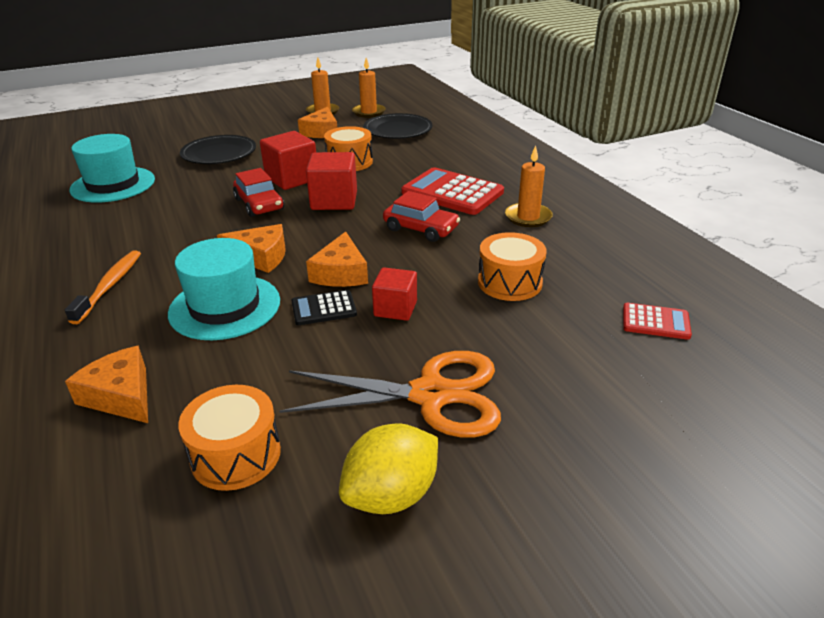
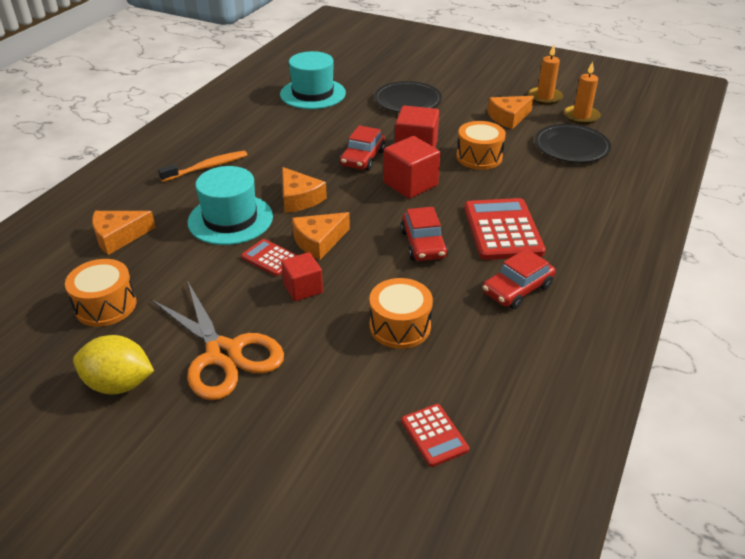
camera: 50 degrees right, 5 degrees up
(121, 395) = (118, 237): orange cheese -> orange cheese turned 120 degrees counterclockwise
(324, 308) = (270, 258): black calculator -> red calculator
(528, 217) = (517, 289): orange candle -> red car

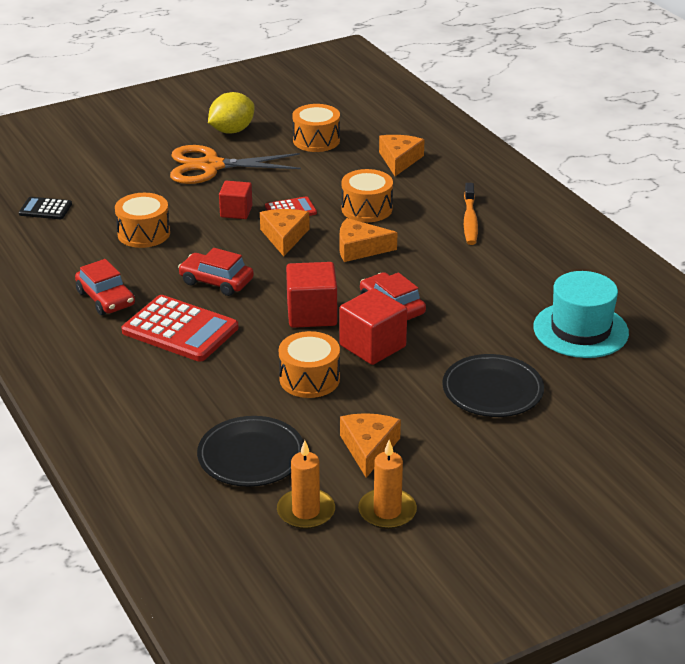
camera: 125 degrees right, 5 degrees down
(230, 219) = (366, 209): turquoise hat -> orange drum
(434, 435) = (45, 209): red calculator -> black calculator
(517, 289) = (106, 298): red car -> red car turned 150 degrees clockwise

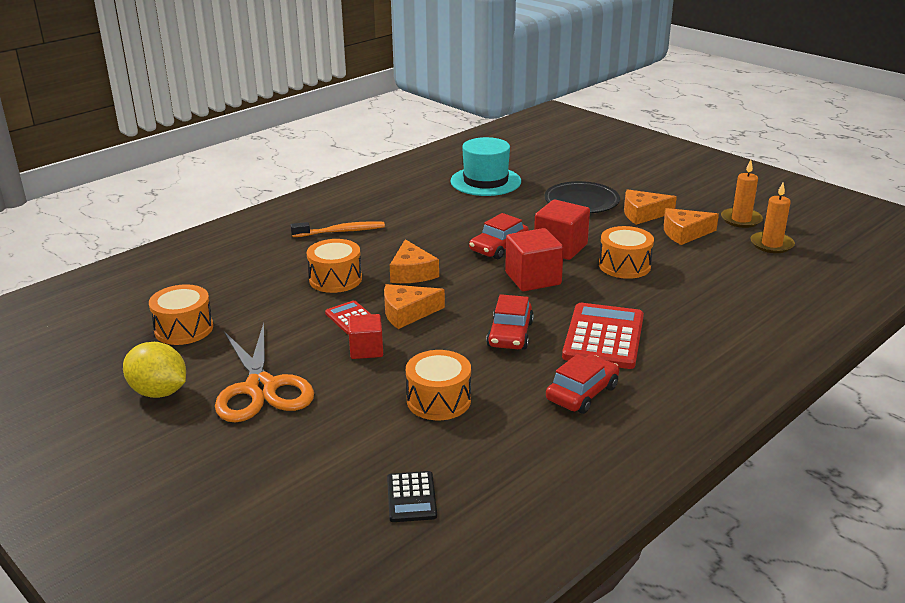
camera: 105 degrees left, 5 degrees down
(251, 456) = (738, 273): black plate -> none
(399, 160) = (227, 276): orange cheese -> orange cheese (643, 214)

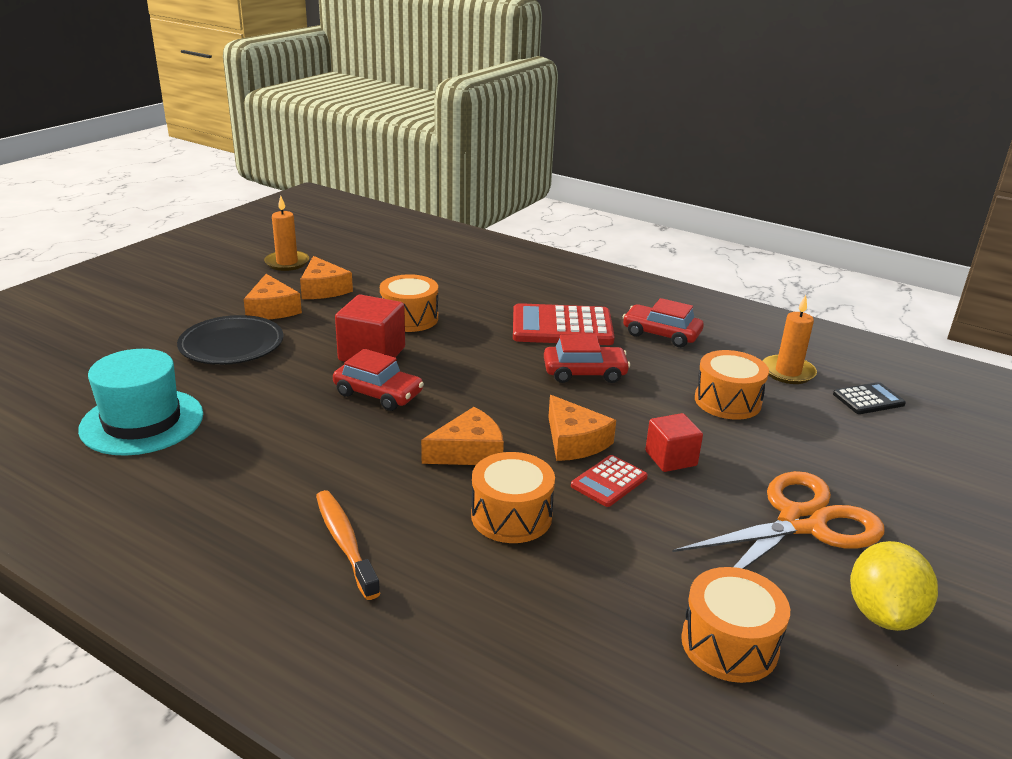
camera: 105 degrees left, 0 degrees up
(533, 279) = (456, 367): red cube -> none
(771, 244) = (345, 253): orange candle -> orange candle (788, 372)

